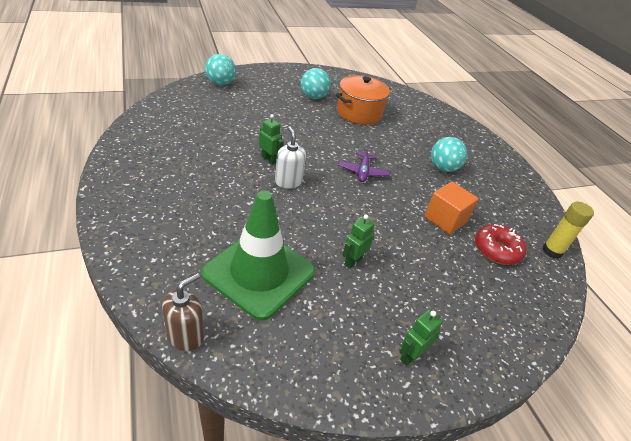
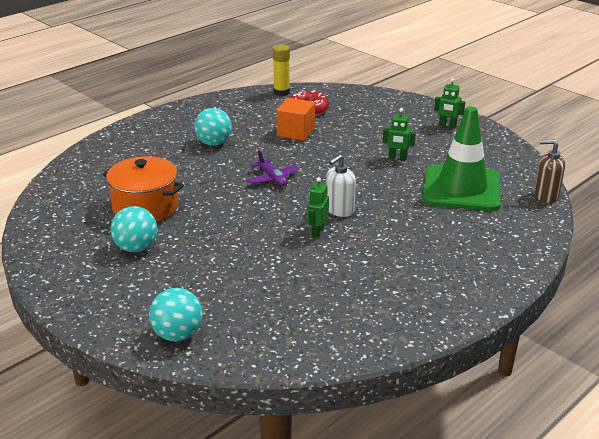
camera: 110 degrees left, 10 degrees down
(363, 172) = (272, 179): purple plane -> purple plane turned 75 degrees clockwise

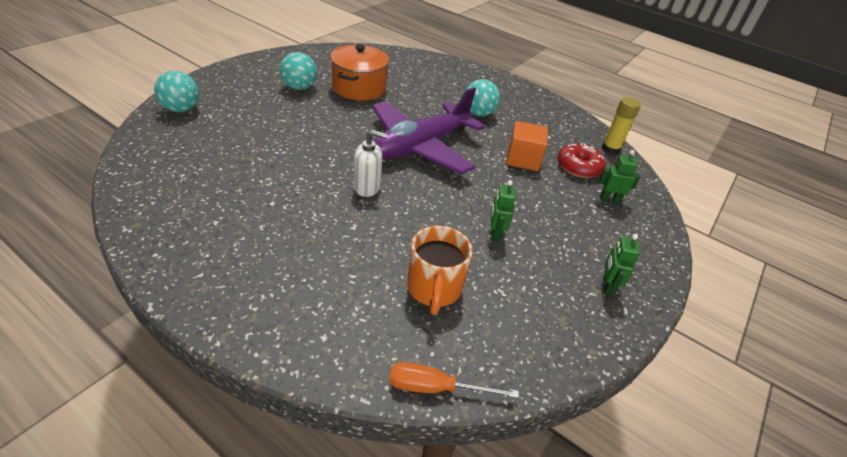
camera: 75 degrees right, 10 degrees up
(272, 179) = (420, 146): purple plane -> purple plane, size x2.40
(317, 232) = (325, 173): green robot -> green robot (609, 199)
(339, 210) = (367, 187): white soap dispenser -> white soap dispenser turned 150 degrees clockwise
(461, 188) = (434, 289): green traffic cone -> orange mug
(546, 195) = (435, 388): brown soap dispenser -> orange screwdriver

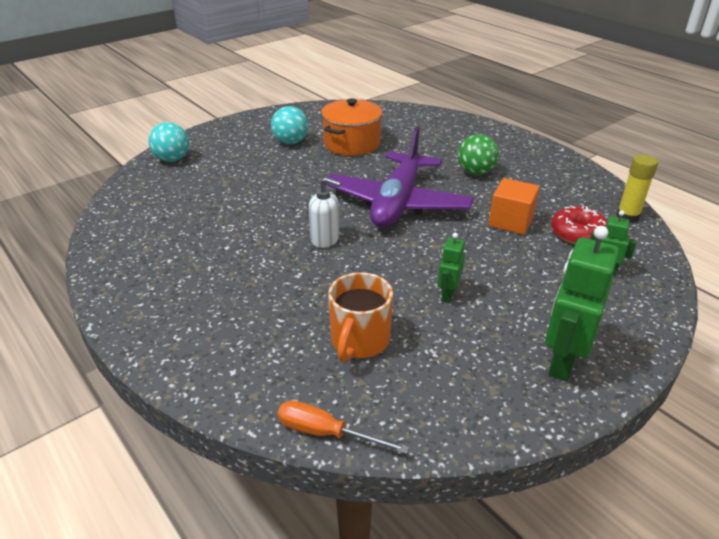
camera: 20 degrees right, 5 degrees down
(420, 146) = (397, 203): purple plane -> purple plane turned 45 degrees counterclockwise
(478, 113) = (475, 172): turquoise ball -> green ball
(607, 286) = (562, 361): green robot -> green robot, size x1.91

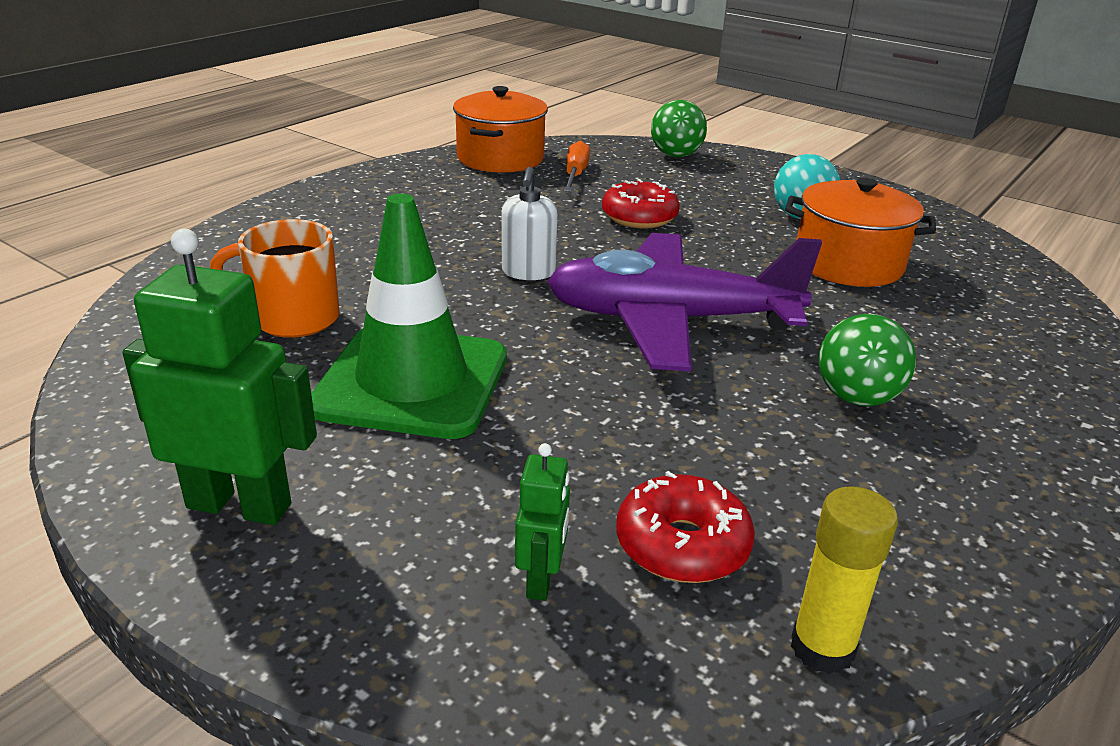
camera: 75 degrees right, 5 degrees down
(123, 227) = (500, 158): none -> orange pot
(172, 159) = (676, 155): turquoise ball -> green ball
(264, 189) = (639, 217): none -> red donut
(326, 433) = (127, 313): orange screwdriver -> orange screwdriver (575, 175)
(447, 294) = (412, 382): green robot -> green traffic cone
(511, 221) = (679, 446): orange cube -> none

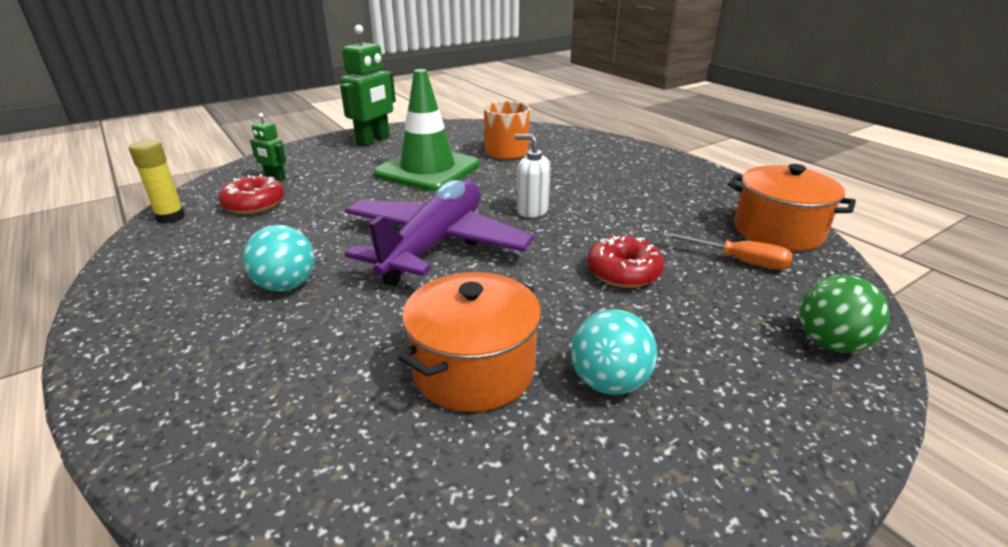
camera: 110 degrees right, 0 degrees up
(856, 398) = (286, 285): green ball -> turquoise ball

